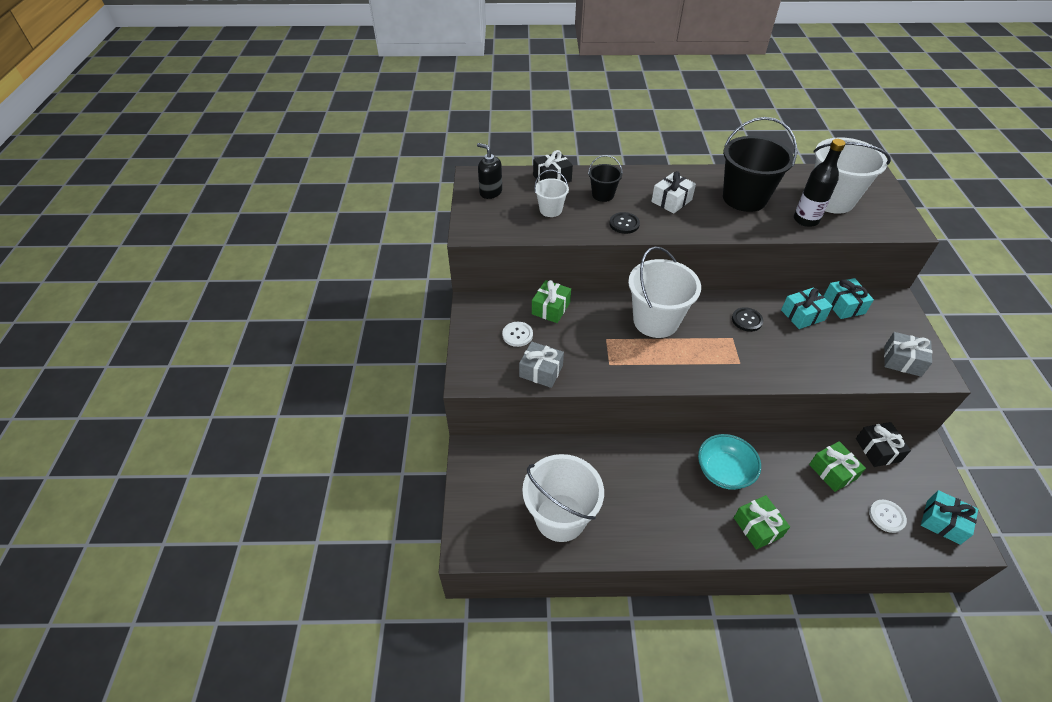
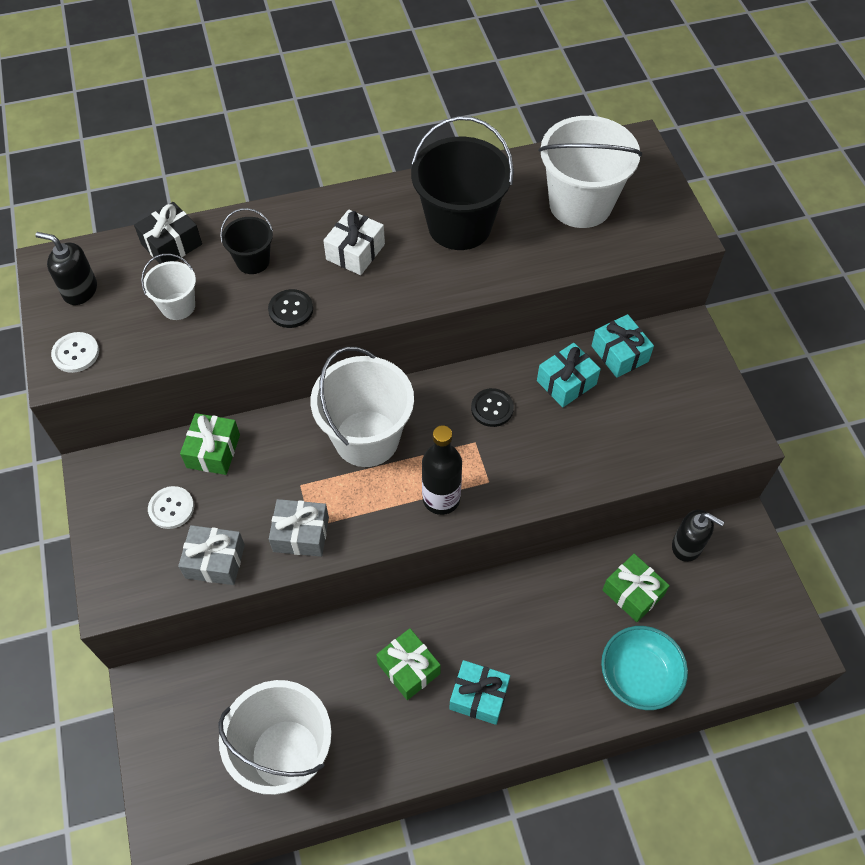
camera: 15 degrees left, 10 degrees up
(724, 471) = (494, 629): turquoise bowl -> turquoise bowl (638, 676)
(757, 527) = (544, 699): green gift -> green gift (409, 668)
(805, 220) = (547, 248): black bottle -> black bottle (441, 499)
(877, 450) = (687, 546): black gift -> black soap dispenser
(886, 516) = (702, 641): white button -> white button (76, 353)
(902, 361) = (699, 427): grey gift -> grey gift (301, 534)
(943, 522) = (770, 630): turquoise gift -> turquoise gift (479, 696)

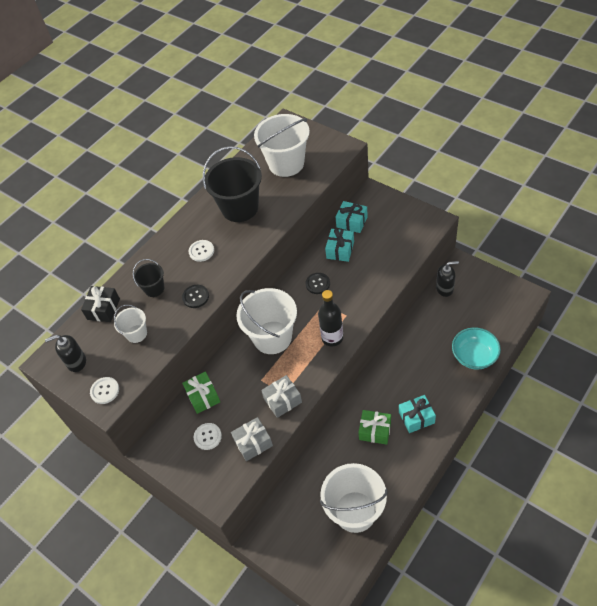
camera: 30 degrees left, 5 degrees down
(355, 252) = (201, 251): white gift -> white button
(632, 593) = (440, 324): green gift -> none

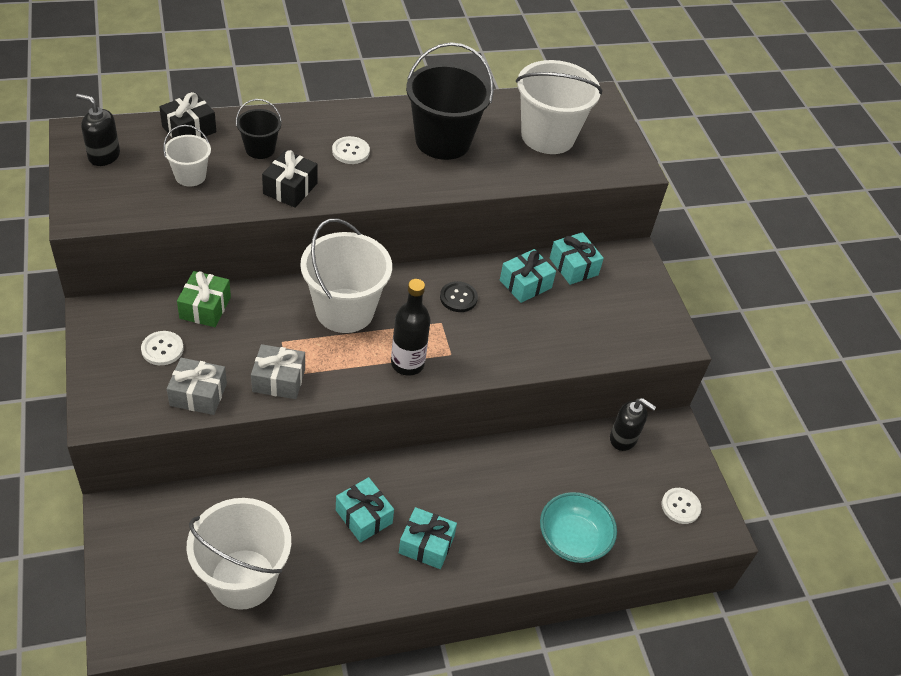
camera: 25 degrees right, 5 degrees down
(105, 391) = (95, 202): white button -> white button (680, 506)
(196, 297) = (290, 188): black button -> black gift
(375, 431) = (364, 516): green gift -> turquoise gift

